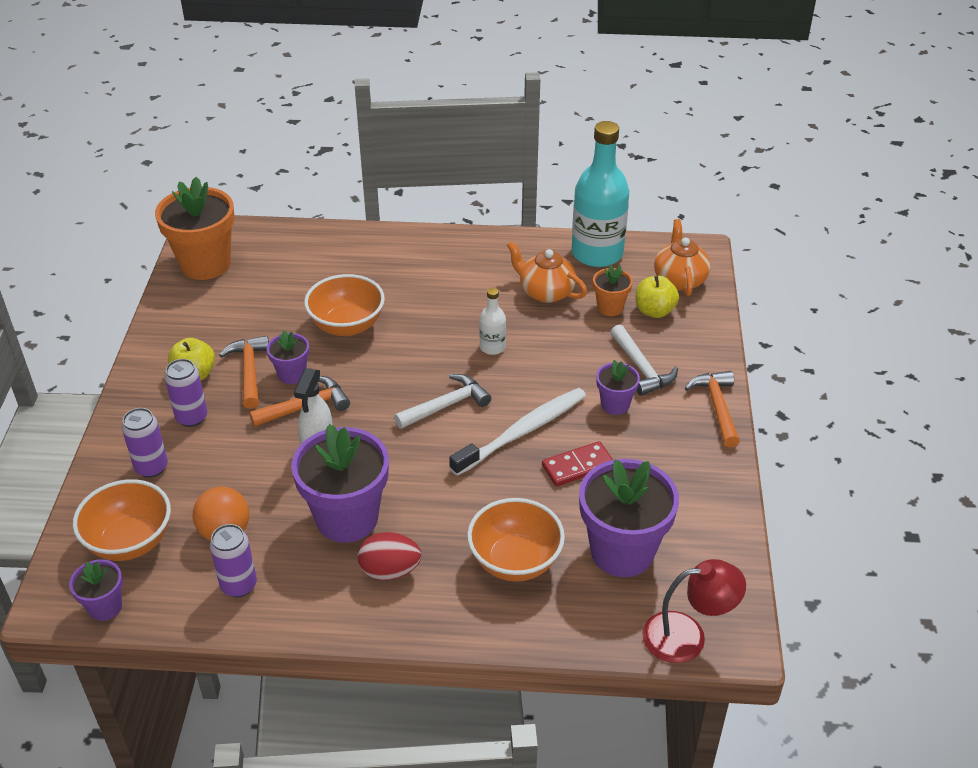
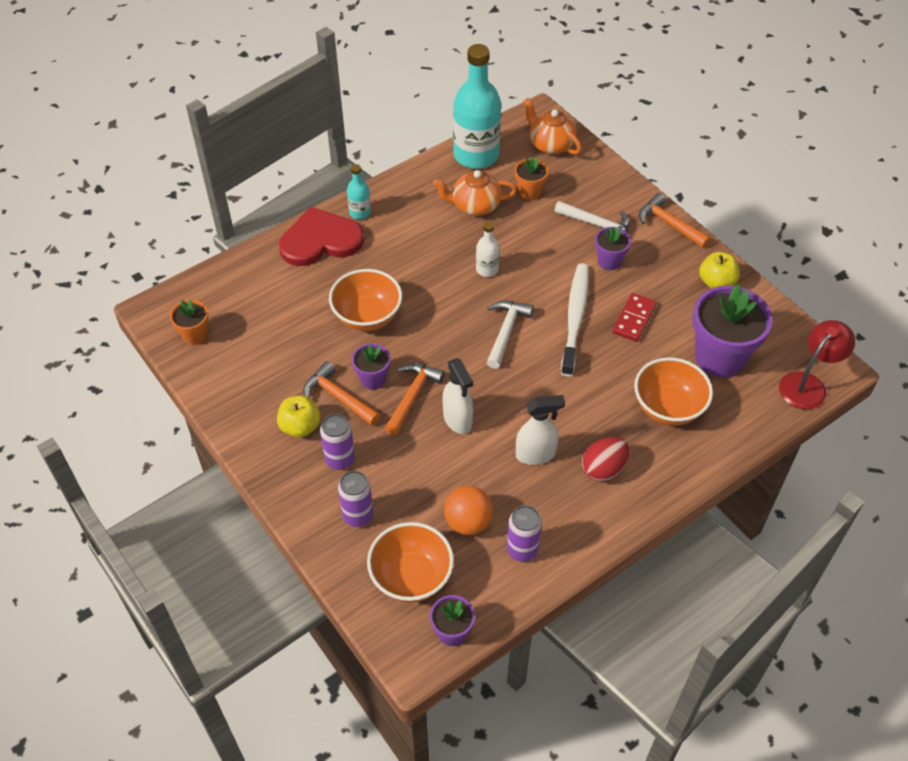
camera: 40 degrees left, 10 degrees up
(205, 264) = (195, 335): orange flower pot -> orange flower pot, size x0.50
(347, 518) = (535, 454): purple flower pot -> white spray bottle
(382, 249) = (320, 240): none -> red heart
(440, 245) = (360, 212): none -> turquoise bottle
(654, 311) = (560, 178): yellow apple -> yellow apple (716, 282)

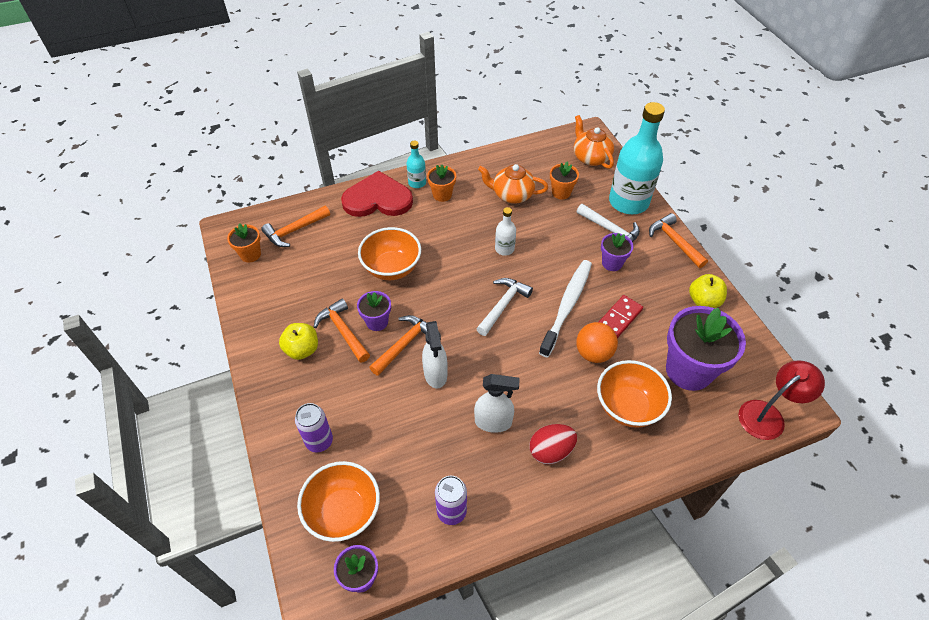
camera: 15 degrees right, 0 degrees up
(236, 297) = (294, 230): none -> orange hammer
(340, 460) = (323, 386): purple can -> none
(394, 221) = (442, 195): none -> orange flower pot
(468, 522) = (412, 472): orange ball -> orange ball (593, 353)
(476, 155) = (526, 155): turquoise bottle -> turquoise bottle (628, 202)

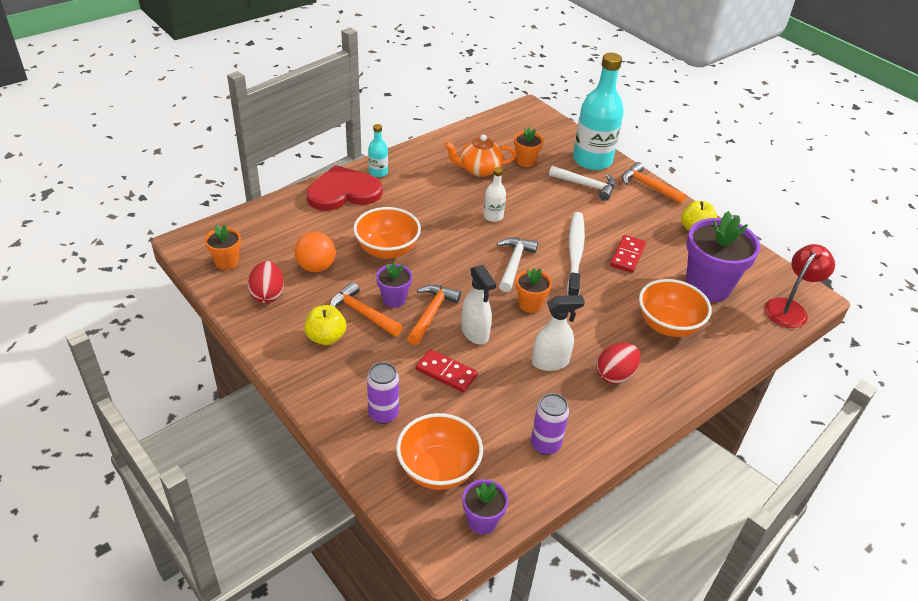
camera: 20 degrees left, 10 degrees down
(271, 294) = (267, 294): none -> red egg
(294, 230) = (266, 233): orange hammer -> none
(392, 411) = (446, 372): none -> red domino
(442, 195) = (409, 179): orange flower pot -> orange flower pot (530, 304)
(590, 157) = (540, 128): orange teapot -> none
(593, 353) = (617, 288): orange ball -> orange ball (316, 267)
(612, 263) = (600, 212): purple flower pot -> none

